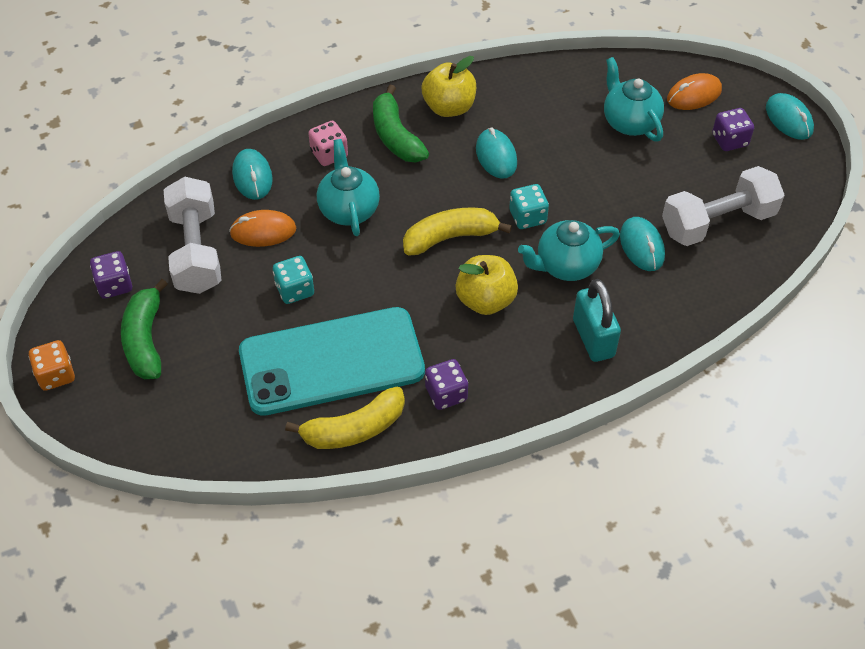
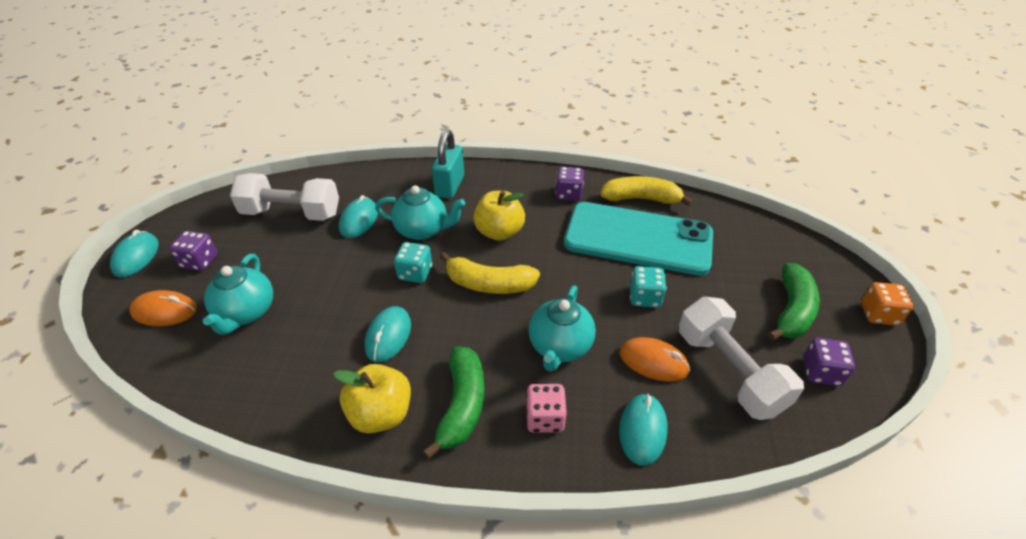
camera: 150 degrees left, 10 degrees down
(196, 251) = (728, 371): white dumbbell -> white dumbbell turned 45 degrees counterclockwise

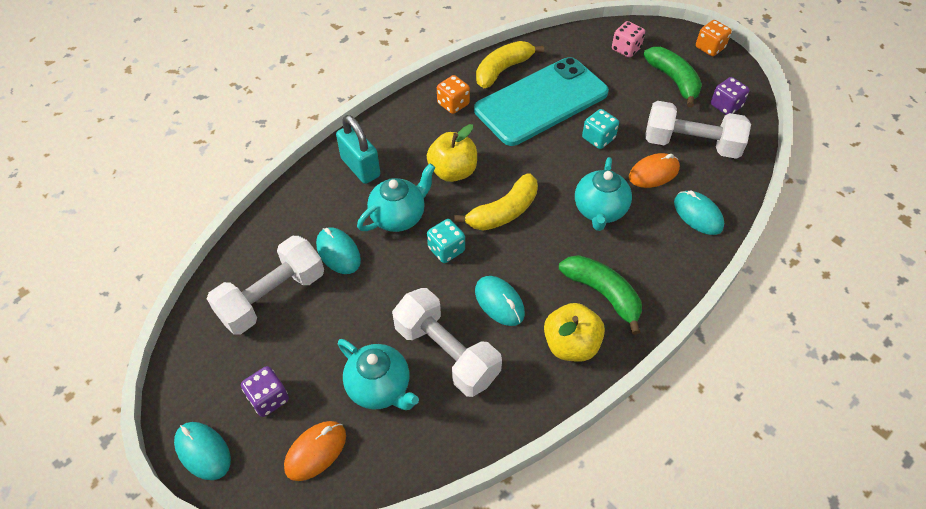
camera: 50 degrees left, 10 degrees up
(308, 332) = (446, 353): none -> white dumbbell
(545, 418) = (650, 256): pink dice -> pink dice (626, 49)
(559, 347) = (599, 211): turquoise teapot -> turquoise teapot turned 45 degrees clockwise
(568, 194) = (453, 104): purple dice -> orange dice

